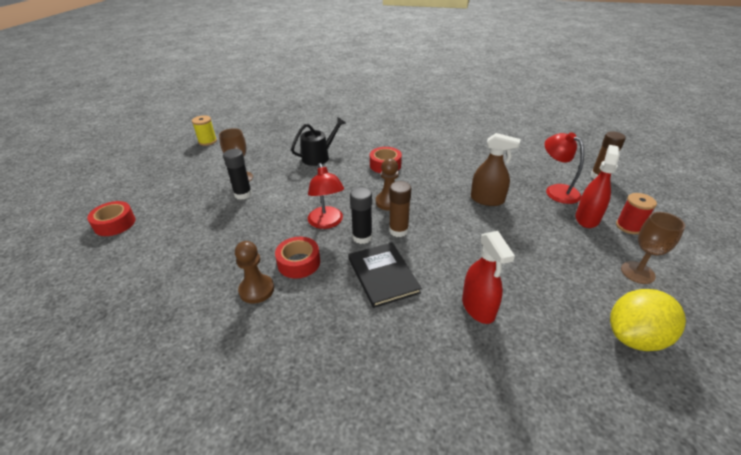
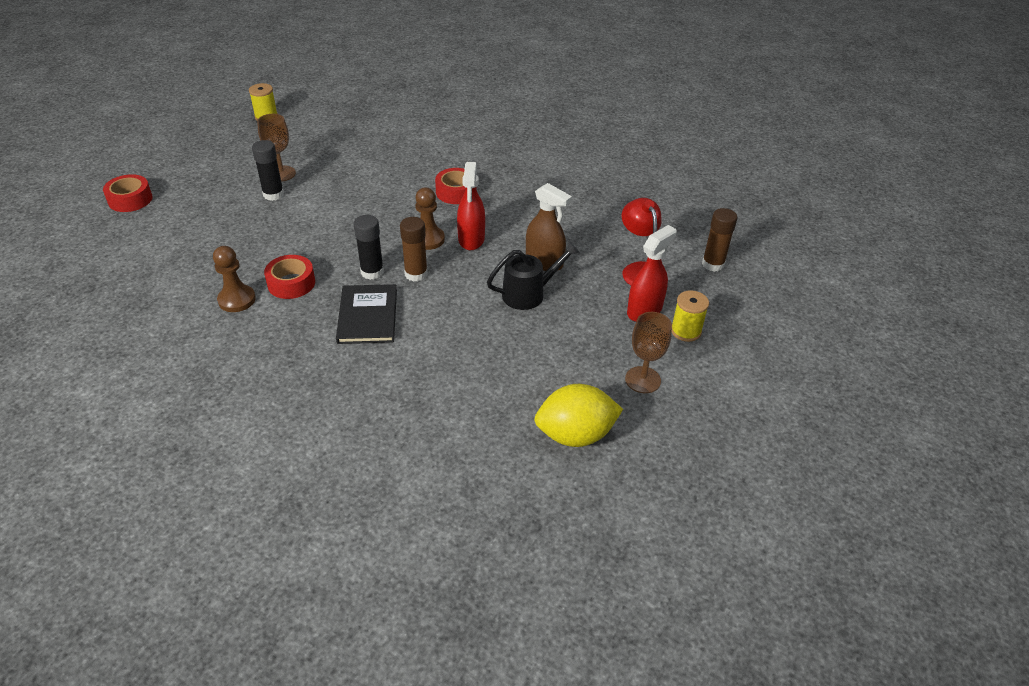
camera: 15 degrees right, 5 degrees up
(318, 157) = (384, 165): black watering can -> black watering can (528, 294)
(327, 223) = (345, 247): red lamp -> none
(478, 307) = (440, 369): red spray bottle -> red spray bottle (471, 239)
(629, 226) = (686, 331): red spool -> yellow spool

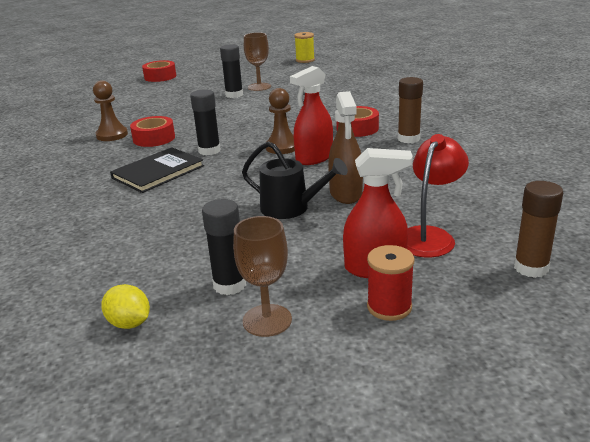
camera: 50 degrees right, 15 degrees down
(416, 274) = (234, 162): brown glue stick -> brown glue stick (408, 139)
(575, 435) = (129, 323): yellow lemon -> yellow lemon, size x0.55
(587, 373) = (229, 285): none -> black glue stick
(686, 331) = (389, 307): yellow spool -> red spool

